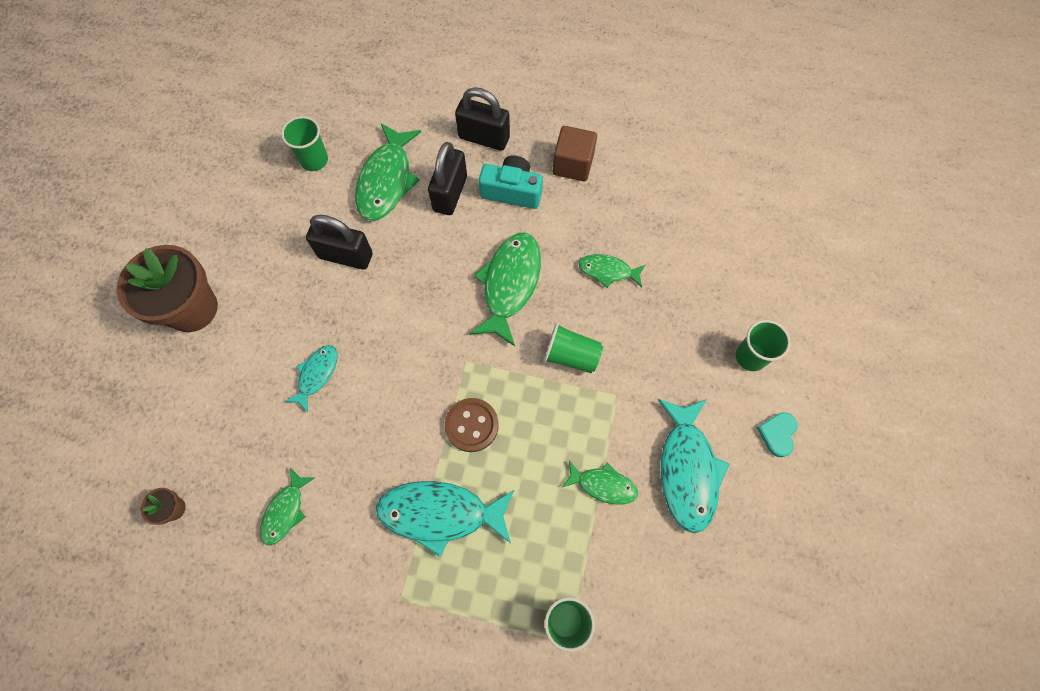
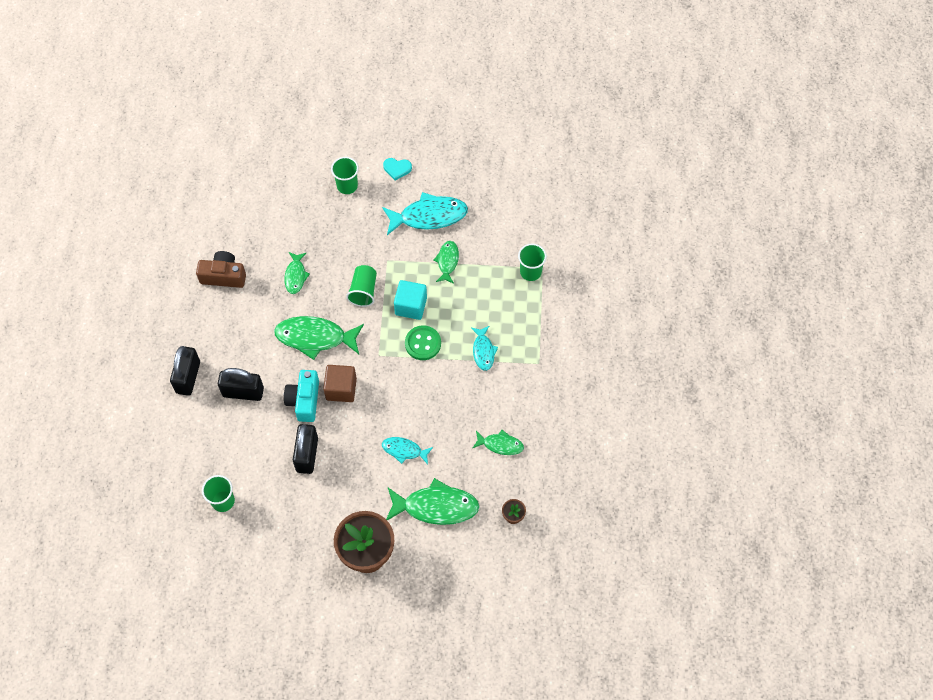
camera: 100 degrees left, 5 degrees down
(386, 180) = (236, 441): green fish -> green fish (436, 506)
(440, 513) = (483, 351): turquoise fish -> turquoise fish, size x0.56
(471, 425) = (423, 343): brown button -> green button
(512, 191) = (236, 349): turquoise camera -> turquoise camera (304, 400)
(535, 418) = (411, 306): none -> turquoise cube
(573, 164) = (207, 310): brown cube -> brown cube (341, 389)
(620, 187) = (223, 276): none -> brown camera

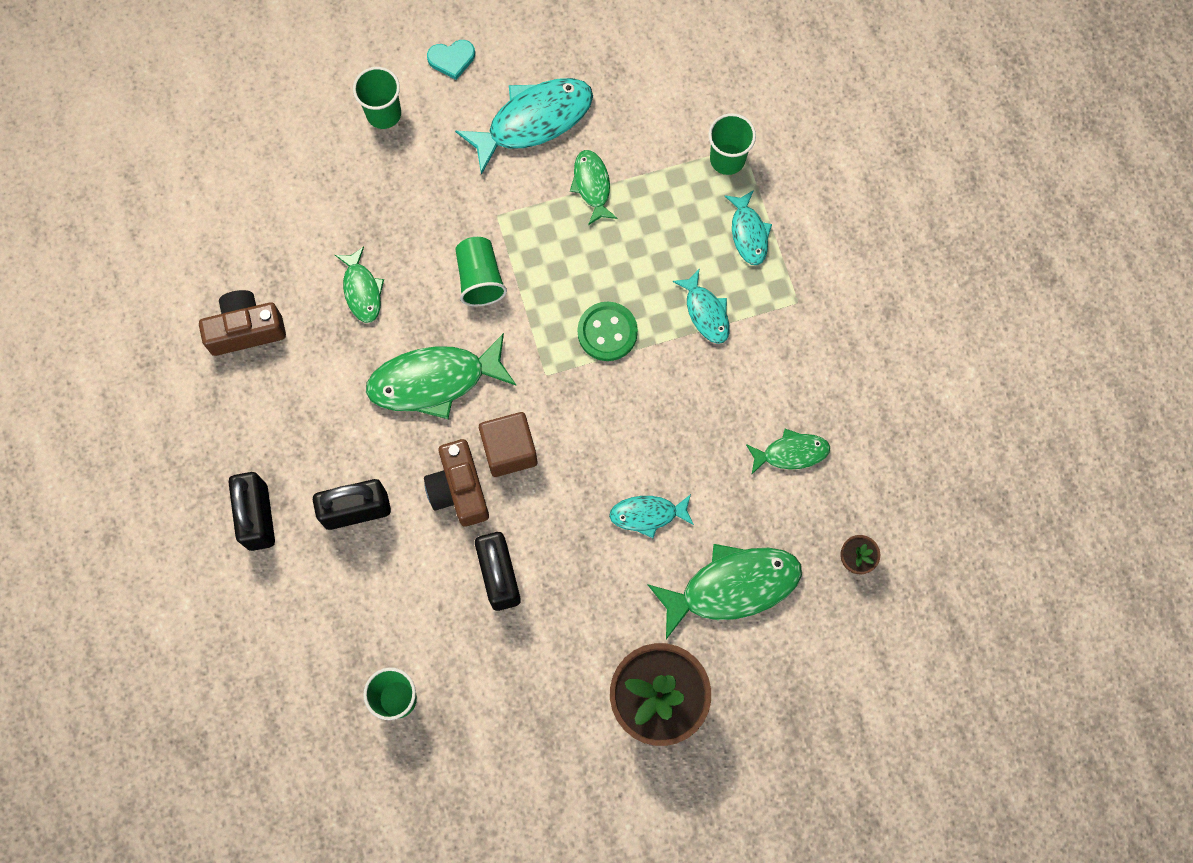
camera: 20 degrees left, 10 degrees up
(304, 400) = (459, 489): turquoise camera -> brown camera
(411, 306) = (564, 277): turquoise cube -> none
(526, 316) = (748, 233): none -> turquoise fish

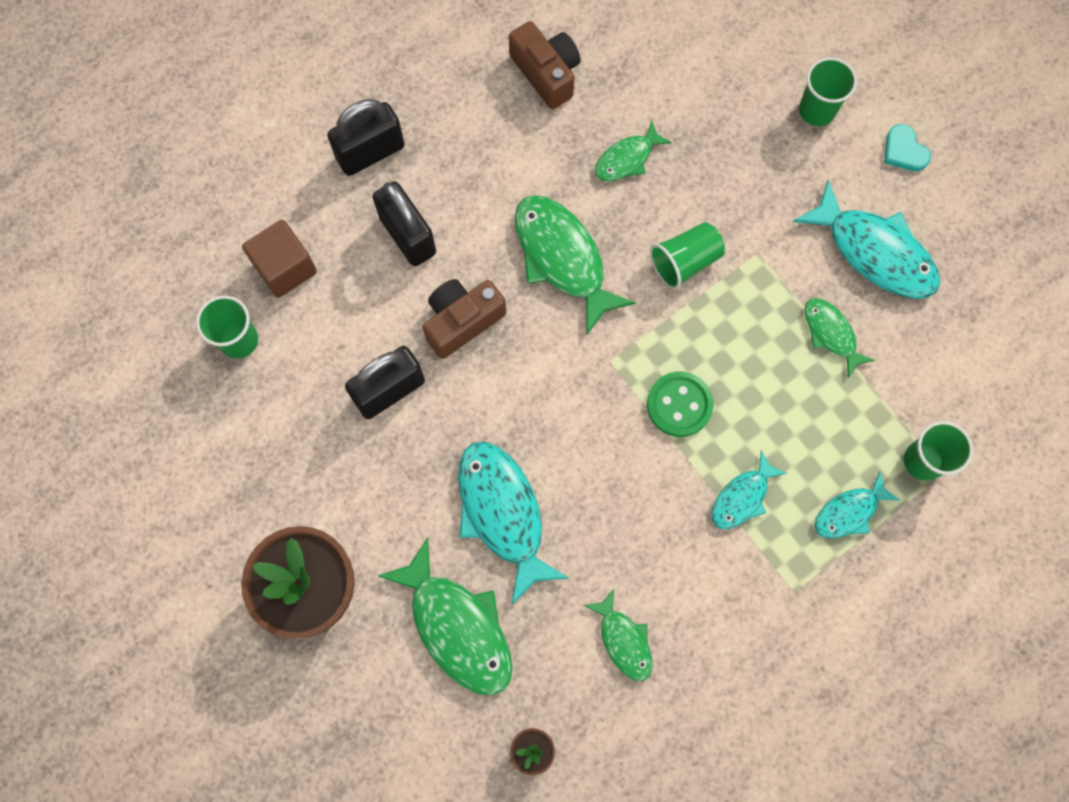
camera: 70 degrees right, 0 degrees up
(509, 450) = (519, 354): brown cube -> brown cube (285, 268)
(592, 185) = (831, 334): green fish -> green fish turned 90 degrees counterclockwise
(647, 514) = (502, 513): turquoise fish -> turquoise fish, size x1.80

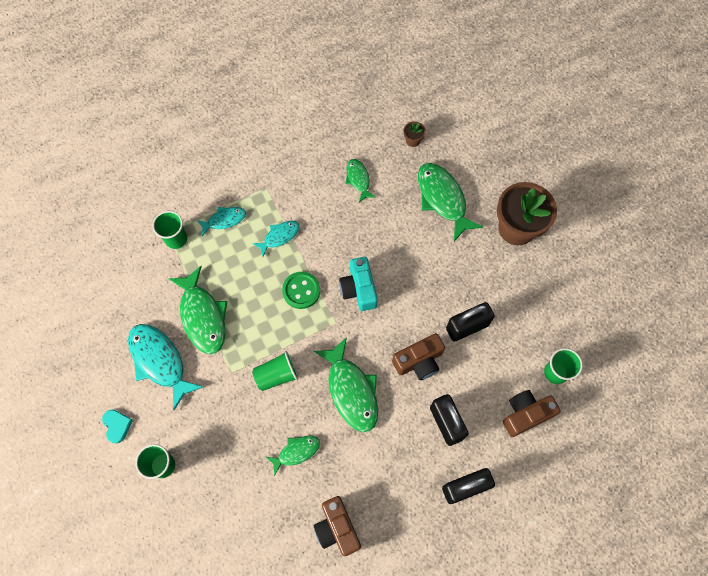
camera: 170 degrees left, 5 degrees down
(285, 268) = (525, 414): brown cube -> brown camera
(502, 513) = (411, 250): turquoise fish -> none
(581, 425) = (359, 289): none -> turquoise camera
(831, 334) = (202, 316): green fish -> green fish, size x1.80

